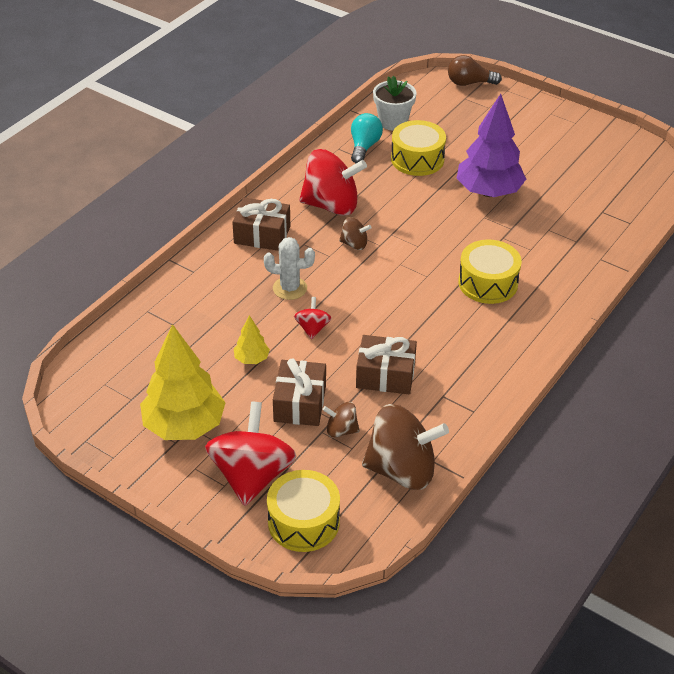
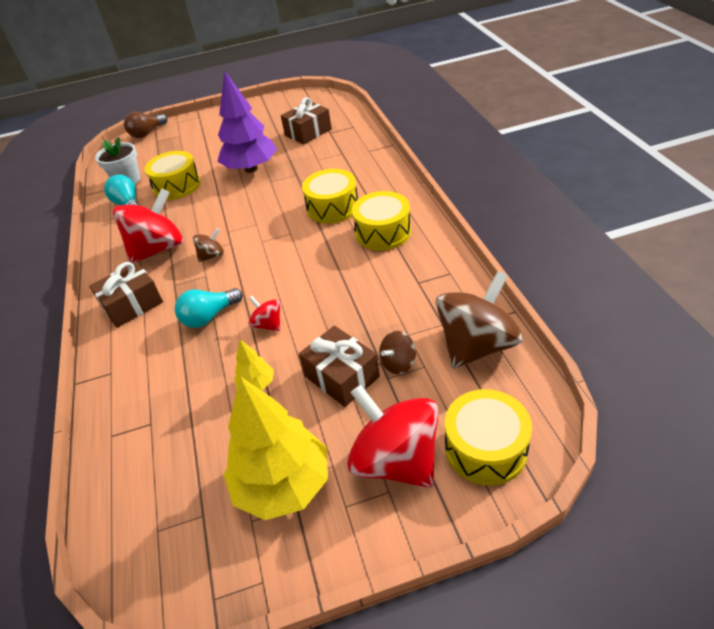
camera: 45 degrees left, 0 degrees up
(290, 288) = (209, 317): white cactus -> turquoise light bulb
(385, 375) = (365, 305): brown gift -> brown gift (308, 132)
(486, 337) = (383, 232): none -> yellow drum

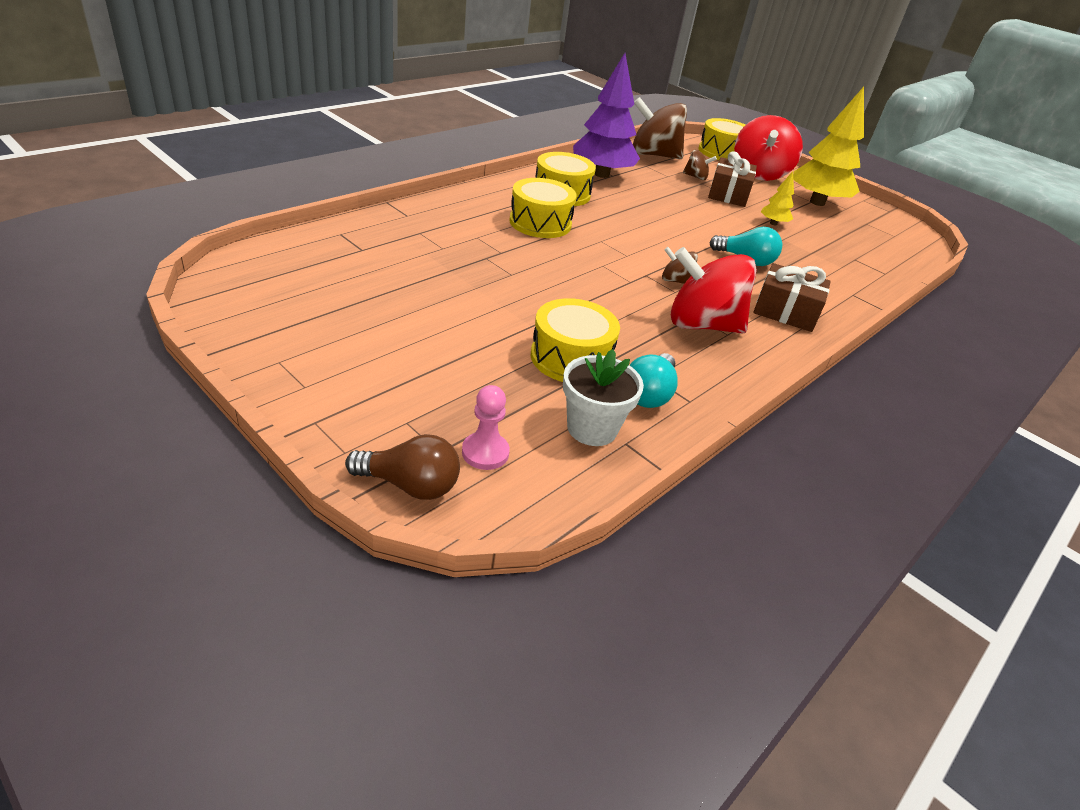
camera: 130 degrees left, 5 degrees down
(144, 151) = (485, 452): none -> pink pawn
(251, 169) = (490, 297): purple tree -> purple tree (601, 174)
(268, 324) = (720, 229): red spinning top -> none
(308, 132) = (366, 267): brown gift -> none

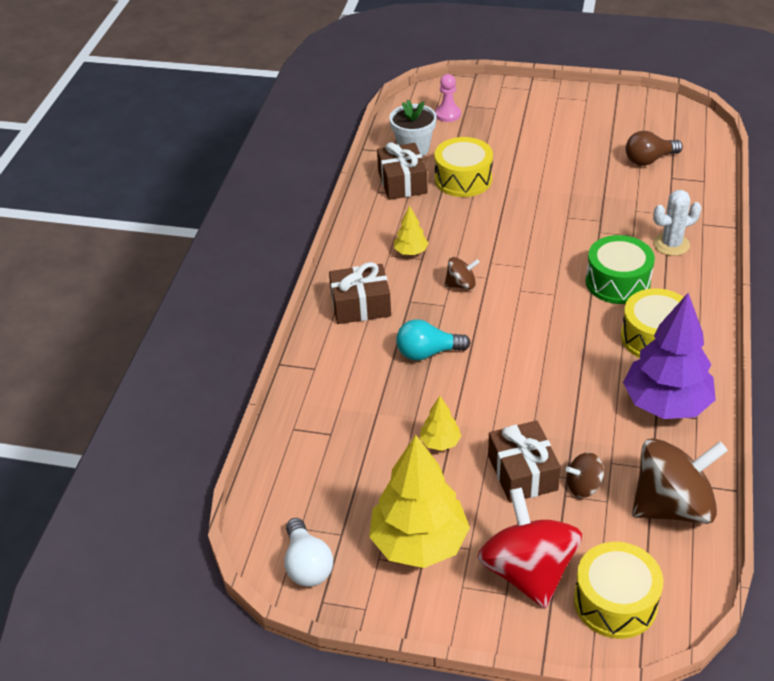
camera: 155 degrees right, 5 degrees up
(410, 485) = (461, 90): brown light bulb -> brown light bulb (649, 160)
(458, 218) = (671, 244): none -> white cactus
(540, 223) = (617, 282): yellow drum -> green drum
(649, 394) = (402, 182): turquoise light bulb -> brown gift
(702, 325) = (410, 252): red spinning top -> yellow tree
(894, 223) = (307, 565): none -> white light bulb

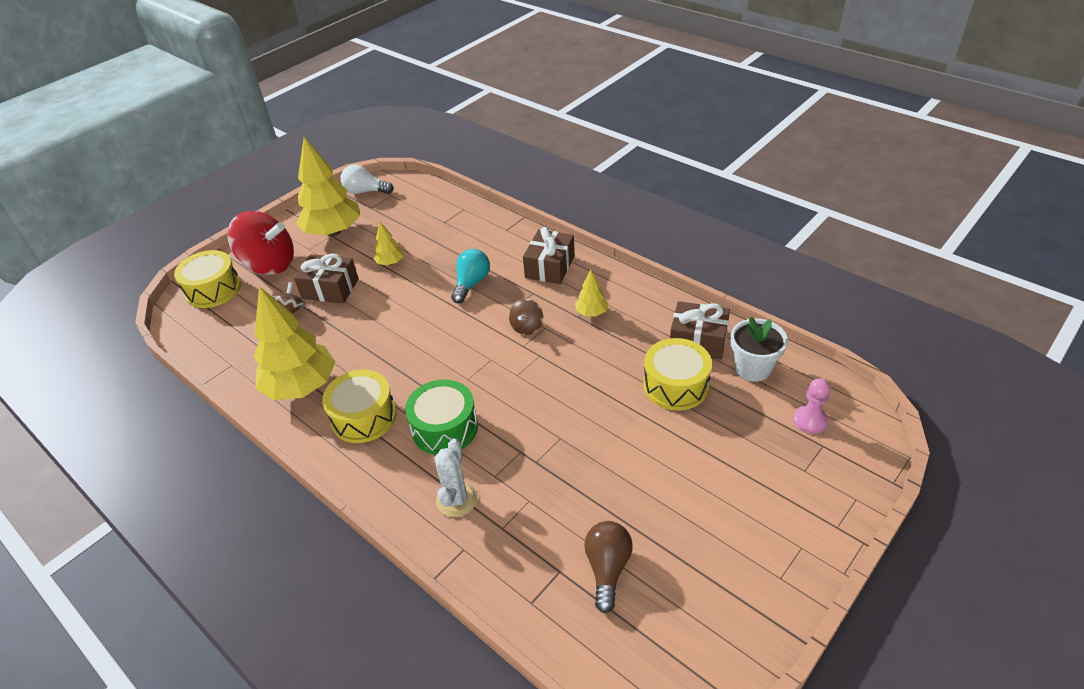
camera: 120 degrees right, 0 degrees up
(666, 404) = (301, 386): purple tree -> yellow tree
(672, 506) = (232, 345): brown spinning top -> none

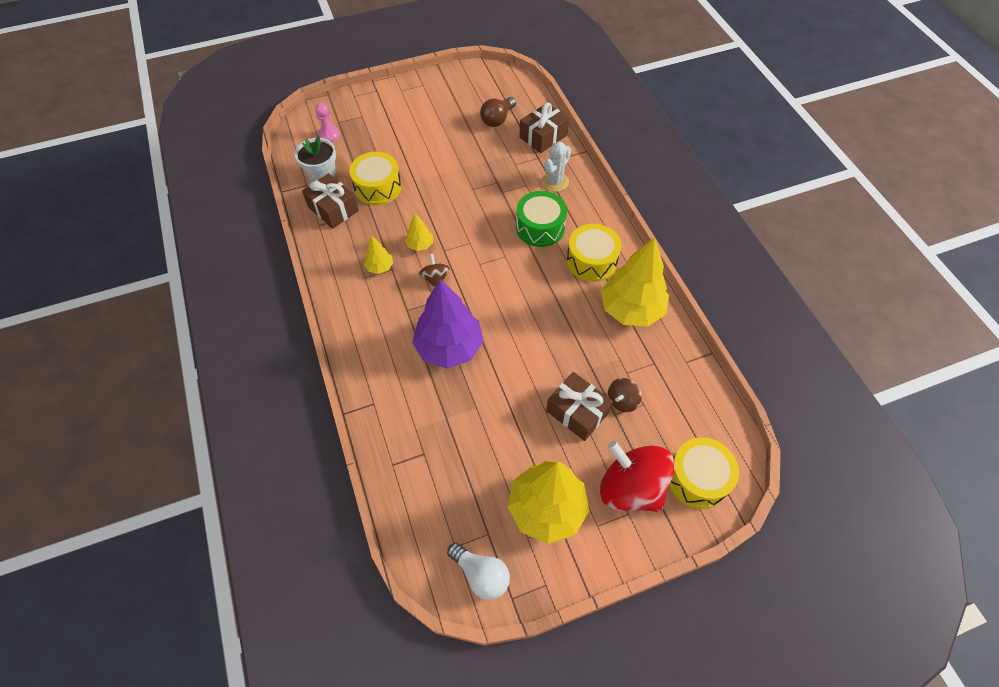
camera: 155 degrees left, 15 degrees up
(390, 263) = (507, 418): yellow tree -> yellow tree (420, 245)
(471, 284) = (449, 347): turquoise light bulb -> purple tree
(527, 327) = (435, 278): brown spinning top -> brown spinning top turned 60 degrees counterclockwise
(550, 267) = (372, 331): brown gift -> brown gift (543, 136)

